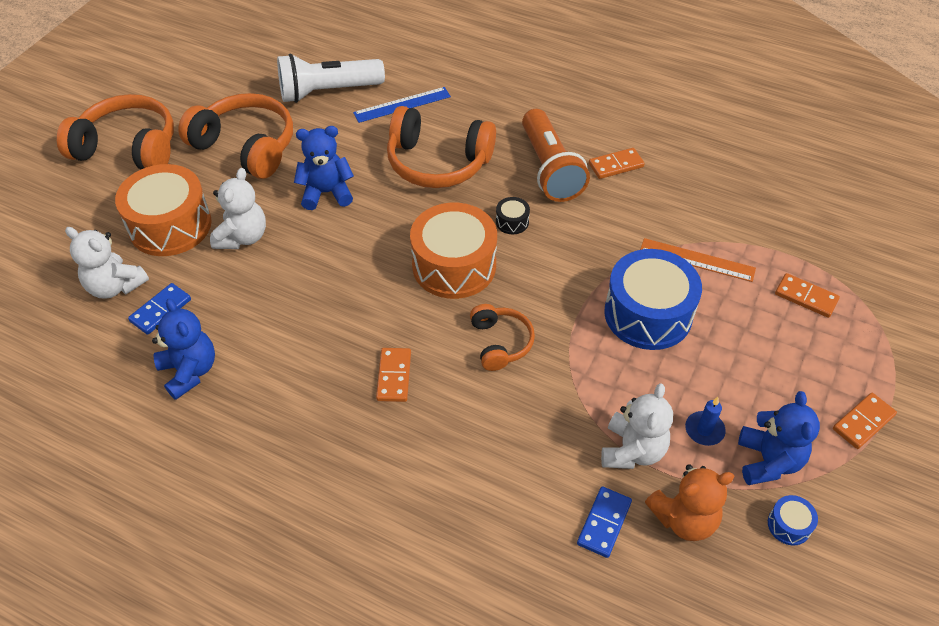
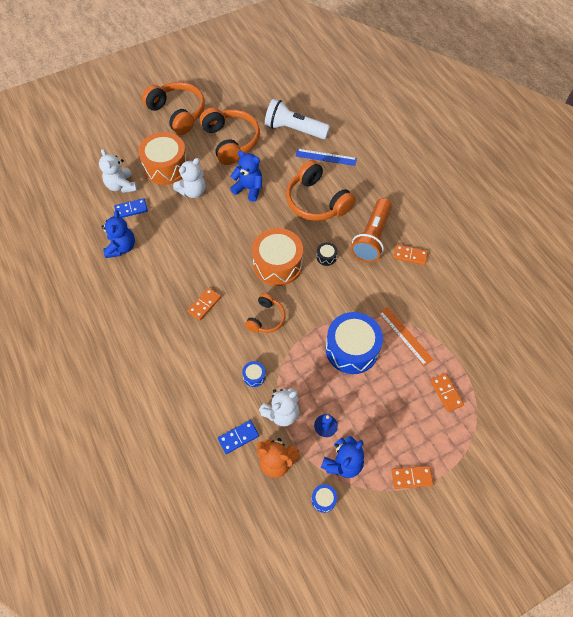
camera: 35 degrees right, 10 degrees up
(552, 427) = (254, 376): none -> blue drum

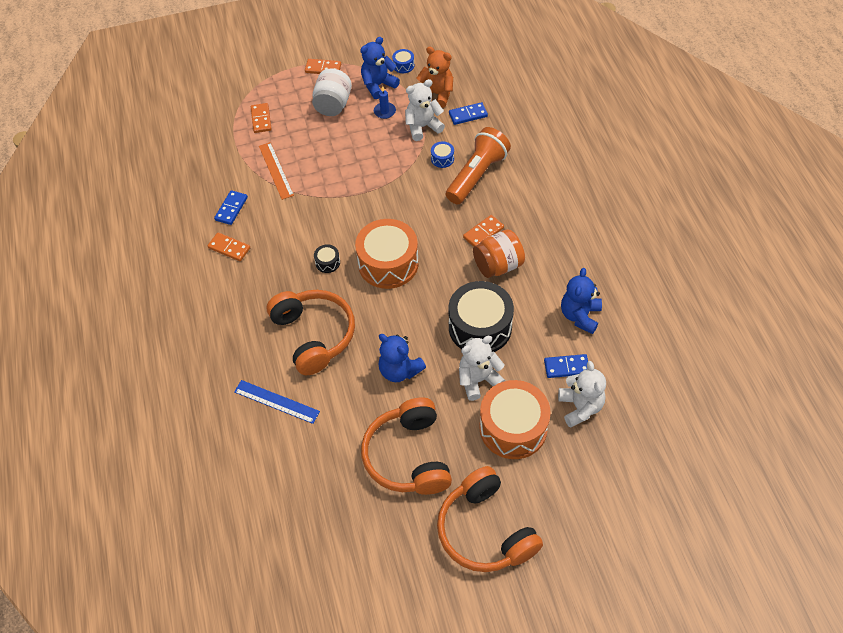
camera: 165 degrees left, 5 degrees down
(188, 277) = (498, 265): none -> orange jar
(196, 227) = (480, 327): none -> black drum
(266, 318) = (417, 208): orange headphones -> none
(294, 129) = (306, 460): white flashlight -> none
(352, 349) = (335, 167): blue drum -> none
(372, 237) = (263, 276): orange flashlight -> orange flashlight (477, 175)
(381, 425) = (333, 105): none -> white jar
(426, 290) = (231, 209): none -> blue domino

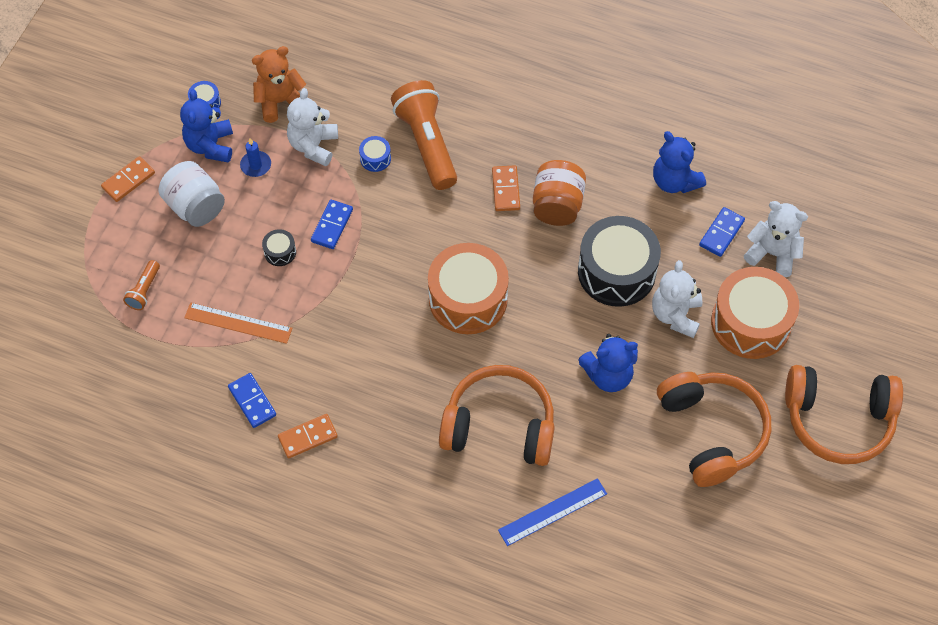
camera: 55 degrees left, 5 degrees up
(261, 119) = (144, 290): orange domino -> orange flashlight
(327, 262) = (416, 353): black drum -> black drum (280, 252)
(408, 456) = (712, 432): orange headphones -> orange headphones turned 135 degrees counterclockwise
(468, 115) = (338, 95): blue domino -> blue domino (332, 226)

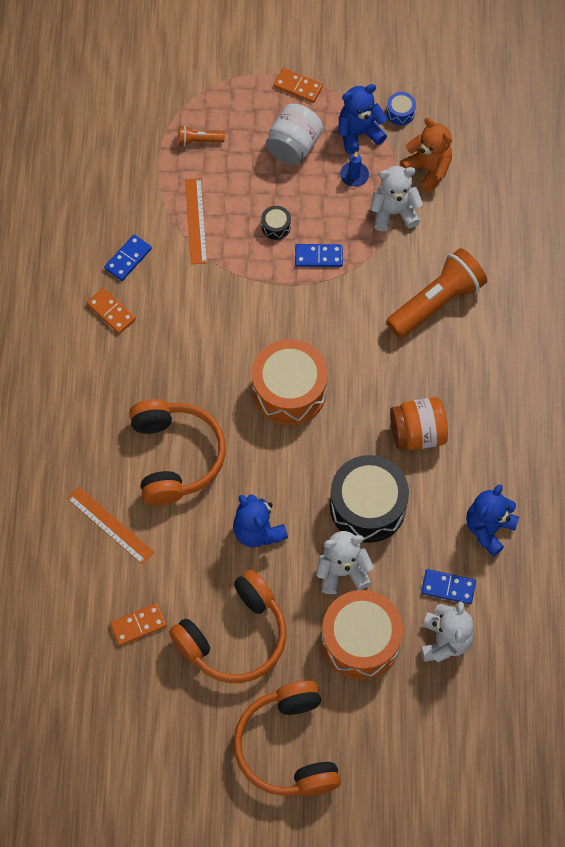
camera: 70 degrees right, 5 degrees up
(375, 158) = (402, 266): blue drum -> none
(506, 190) = (415, 384): orange domino -> orange domino (138, 625)
(552, 512) = (110, 525): blue ruler -> orange ruler

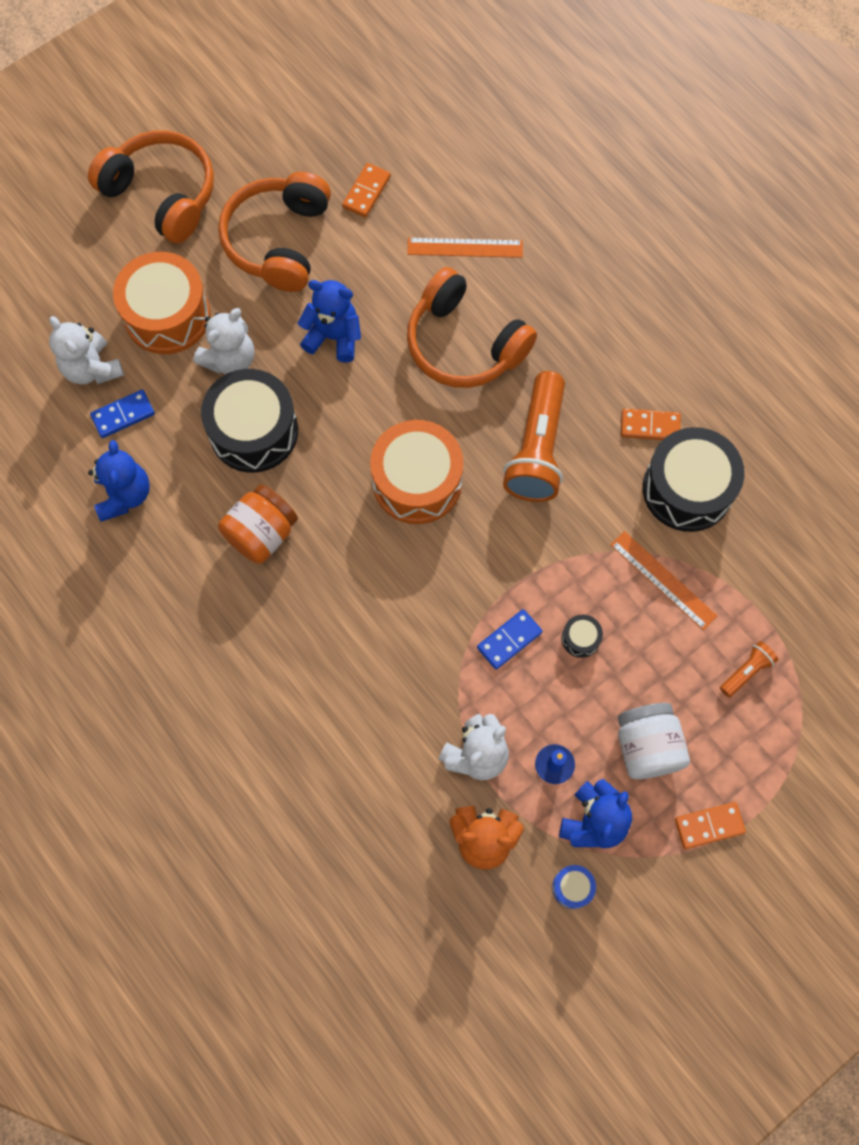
camera: 140 degrees right, 5 degrees up
(128, 259) = (687, 489): blue domino -> black drum
(436, 302) = (350, 685): orange flashlight -> orange flashlight (537, 449)

